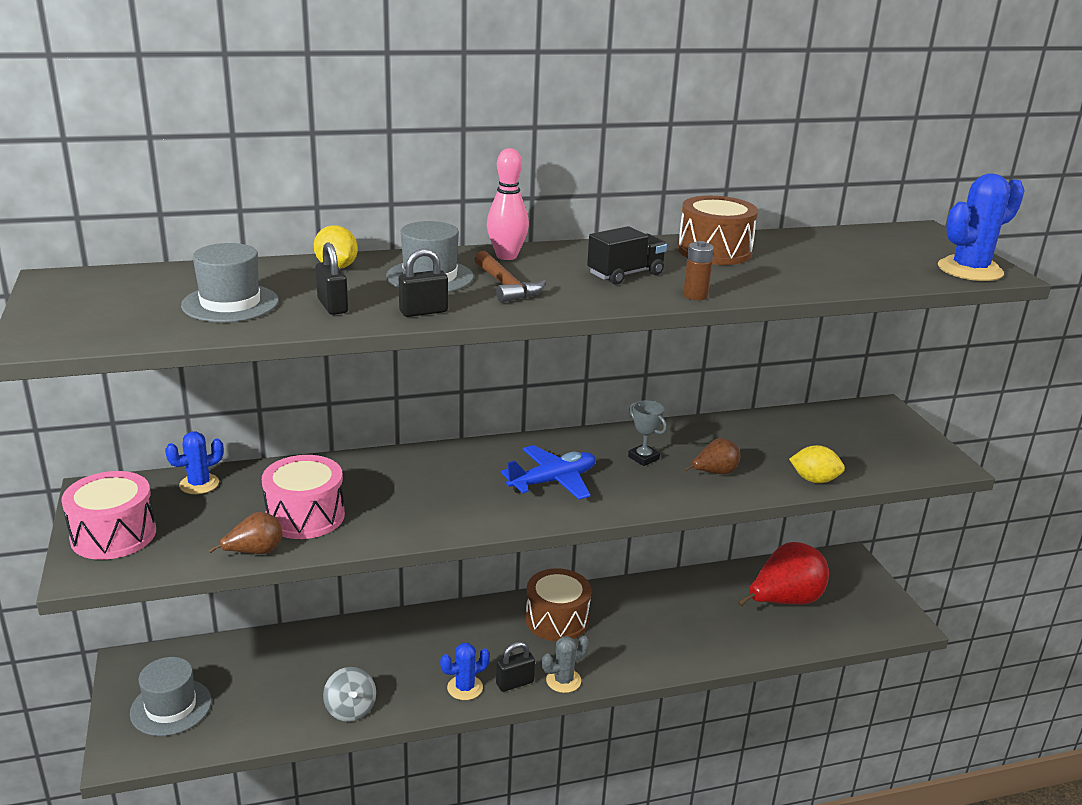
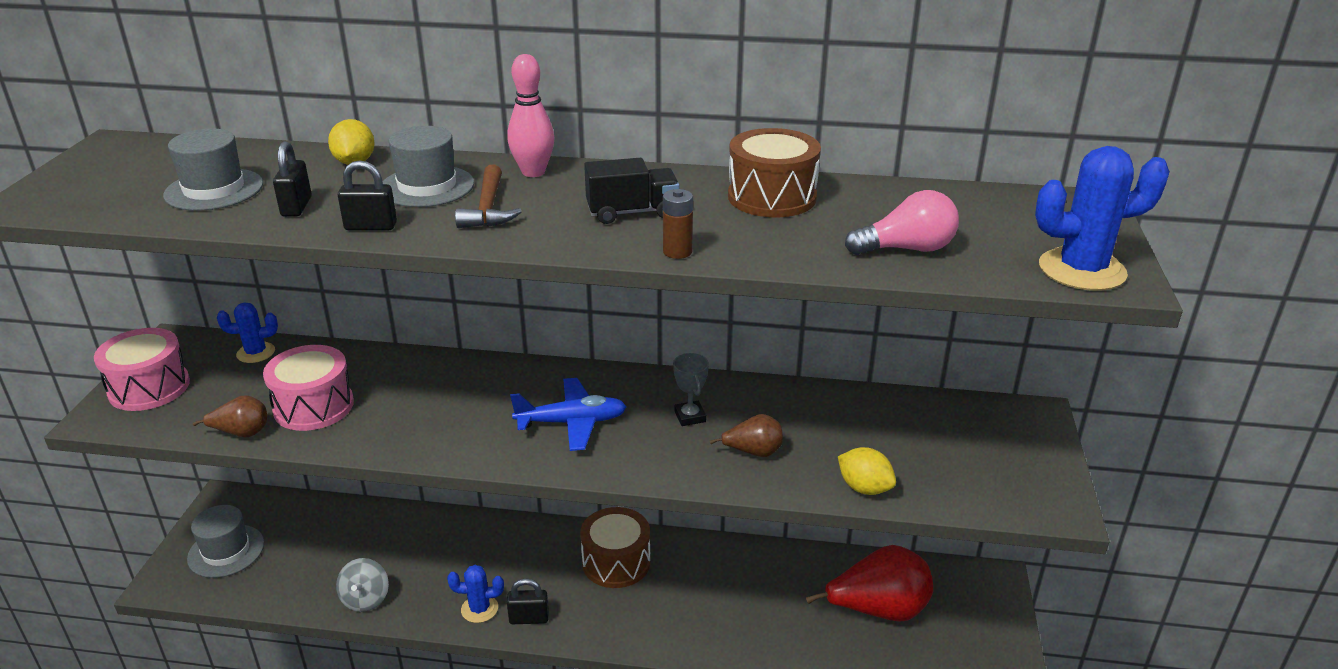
camera: 25 degrees right, 5 degrees up
(563, 680) = (577, 630): grey cactus -> none
(848, 272) = (906, 249): none -> pink light bulb

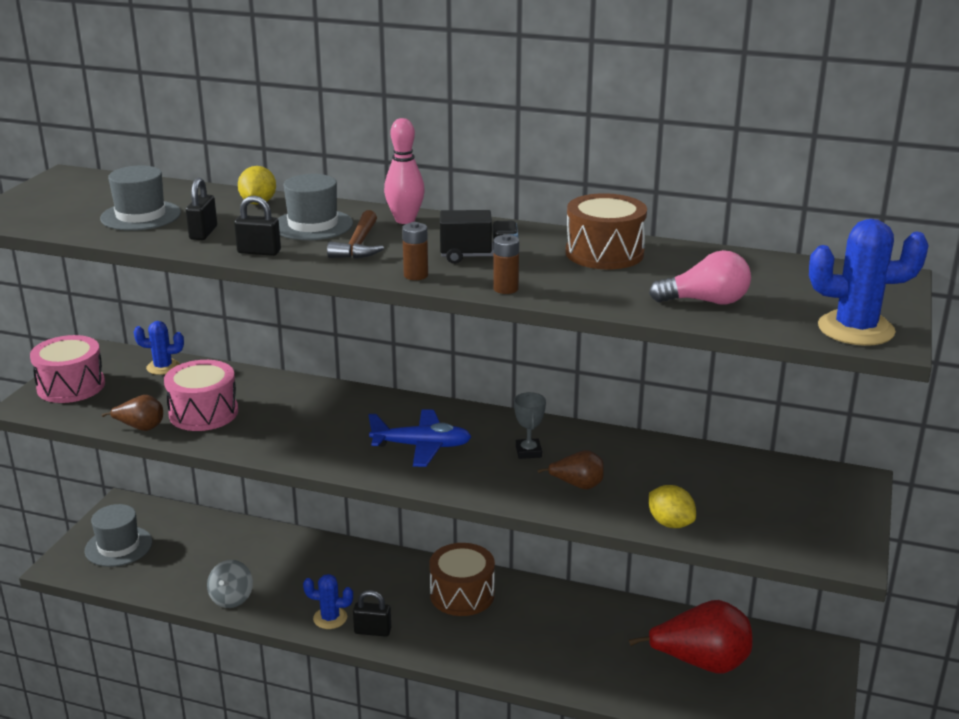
camera: 10 degrees right, 5 degrees down
(567, 243) = (416, 275): none -> brown battery

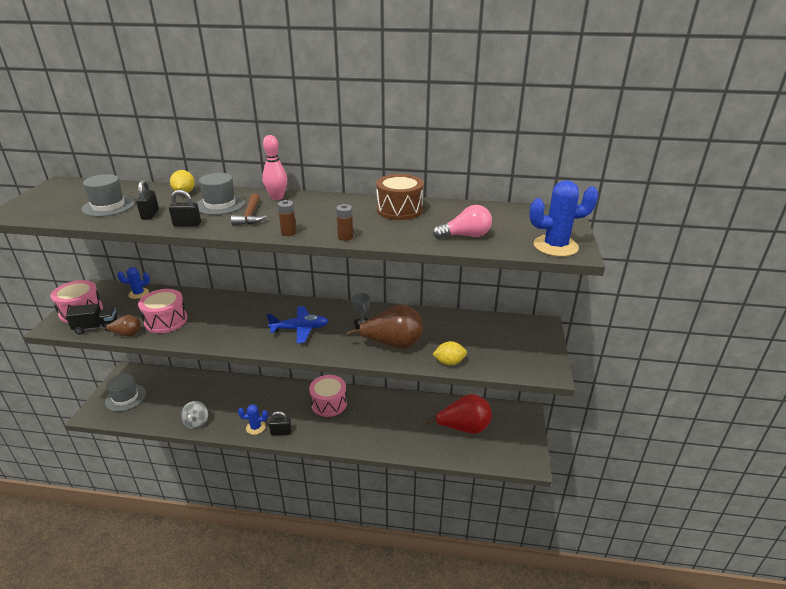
camera: 10 degrees left, 5 degrees up
(462, 594) = (329, 403): brown drum -> pink drum
(478, 256) = (325, 217): black truck -> black truck (96, 327)
(577, 485) = (393, 344): brown pear -> brown pear, size x1.97
(670, 523) = (449, 362): yellow lemon -> yellow lemon turned 45 degrees counterclockwise

